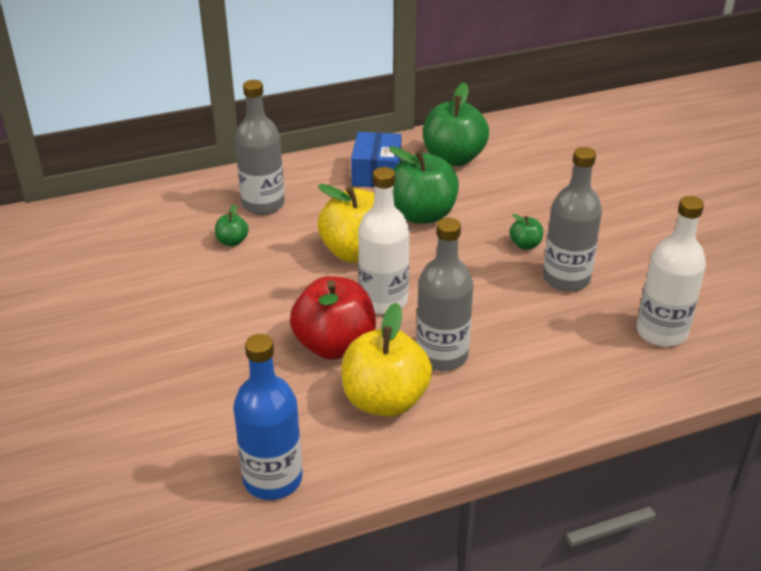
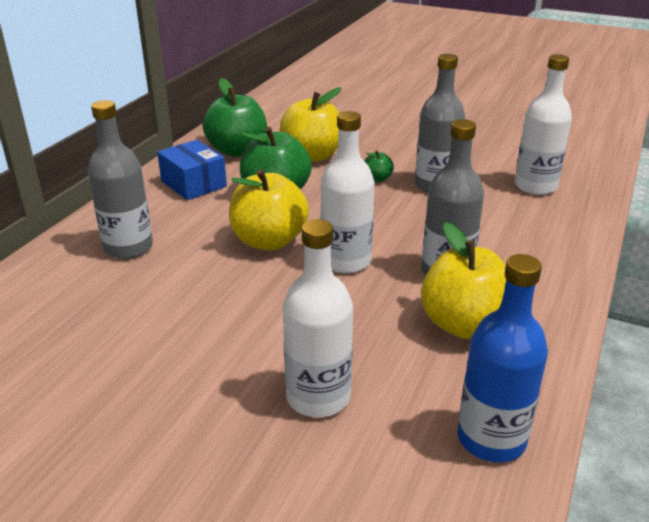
camera: 45 degrees left, 5 degrees down
(220, 380) = (318, 397): none -> white bottle
(232, 241) = (145, 288): green apple -> none
(334, 345) = (364, 311): red apple -> none
(507, 194) = (312, 156): none -> yellow apple

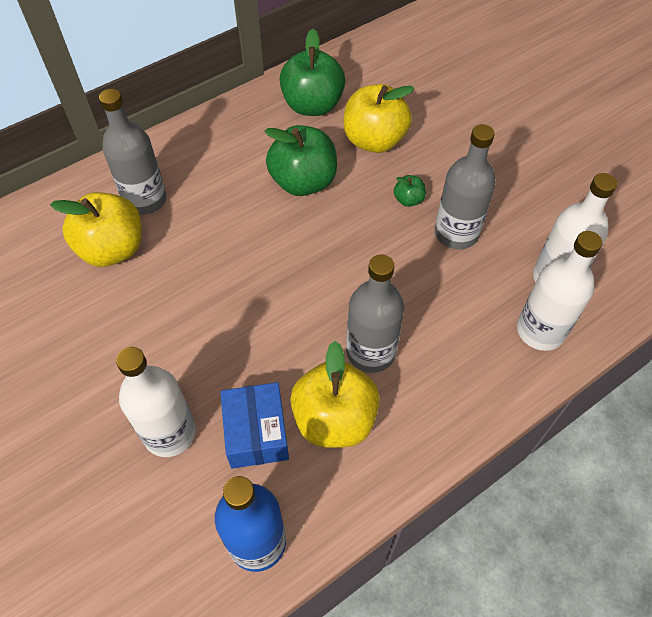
camera: 30 degrees right, 25 degrees up
(194, 184) = (245, 138): blue box -> blue box (256, 433)
(269, 241) = (255, 242): yellow apple -> yellow apple (112, 249)
(346, 261) = (297, 297): white bottle -> white bottle (540, 331)

